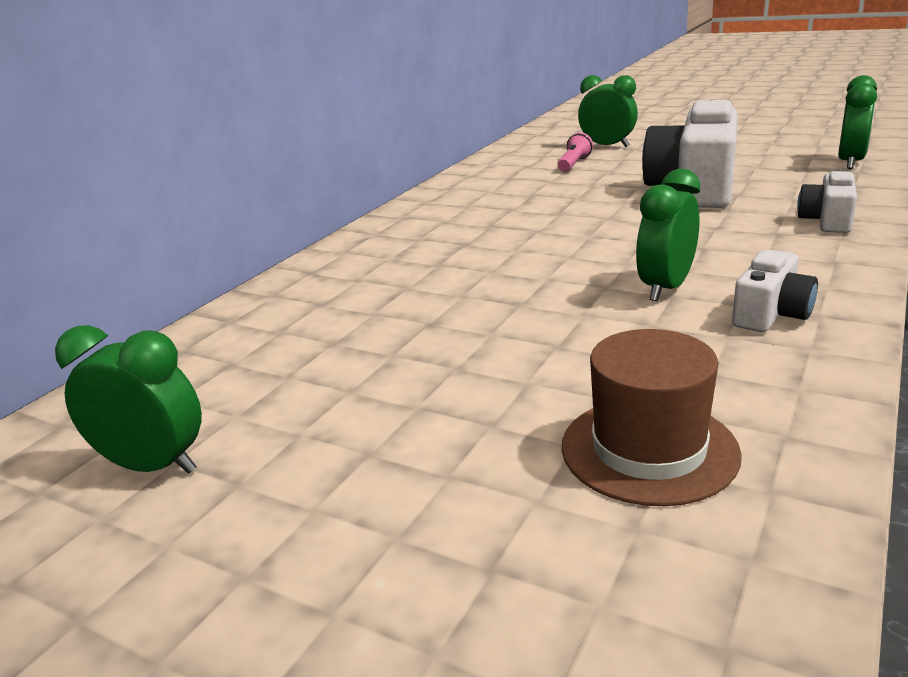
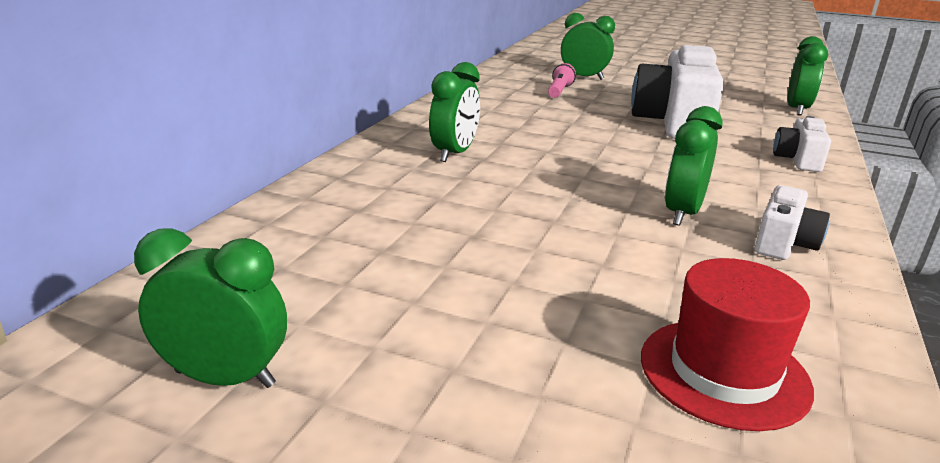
camera: 10 degrees left, 0 degrees up
(436, 240) = (454, 154): none -> green clock
(649, 449) = (723, 372): brown hat -> red hat

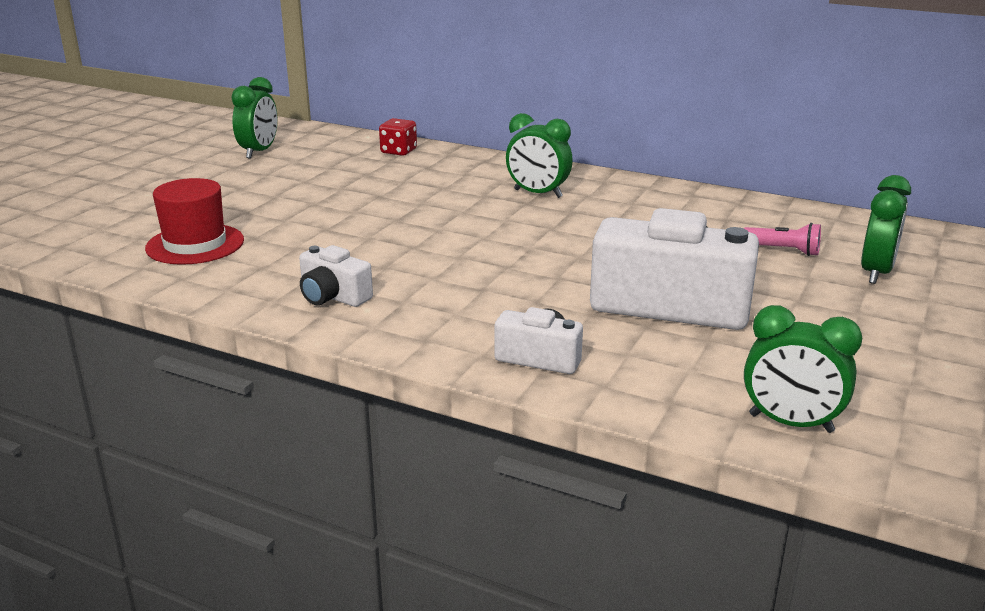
camera: 95 degrees right, 0 degrees up
(279, 231) = (398, 151): none -> red dice
(682, 213) = (399, 266): green clock -> none

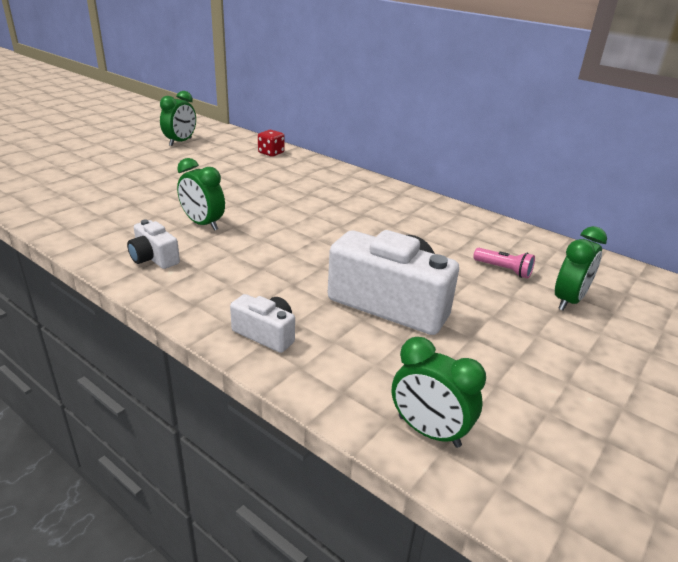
camera: 10 degrees right, 5 degrees up
(195, 244) = (92, 204): red hat -> none
(538, 193) = (346, 197): green clock -> green clock (203, 224)

